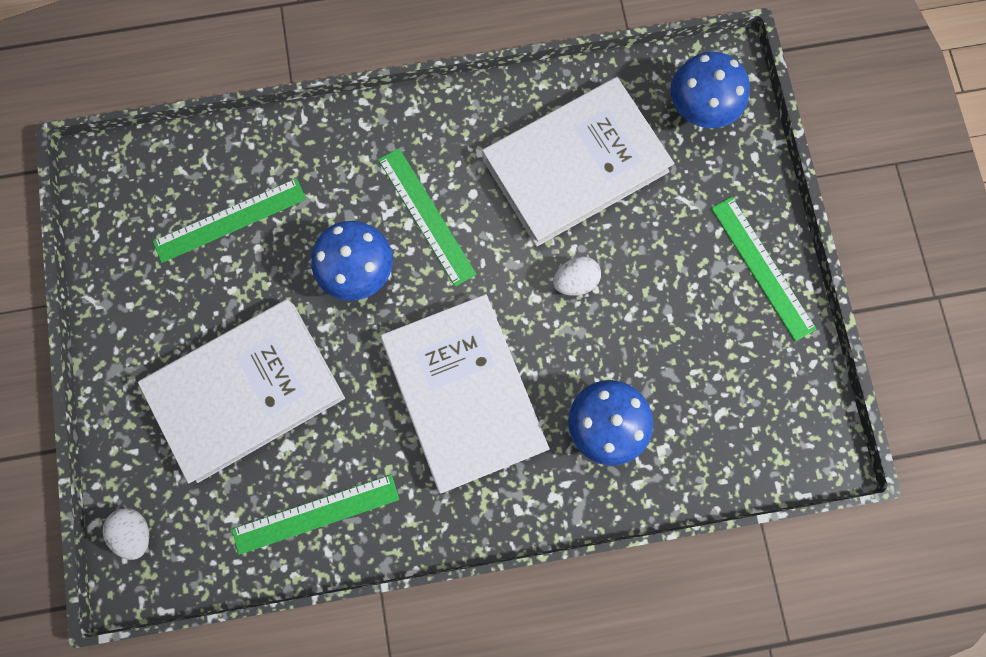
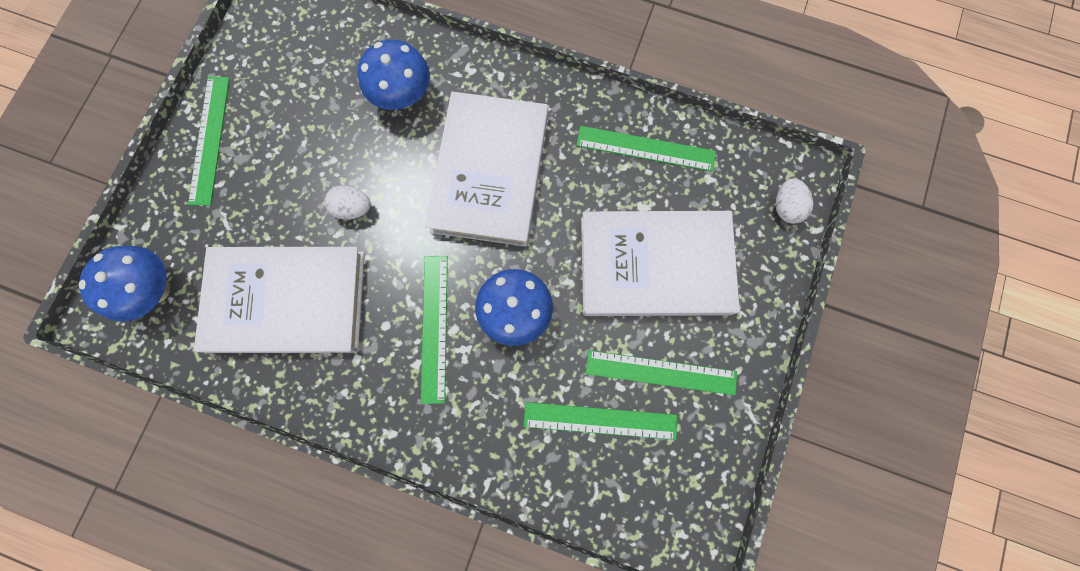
camera: 150 degrees left, 0 degrees up
(193, 292) = (661, 372): none -> green ruler

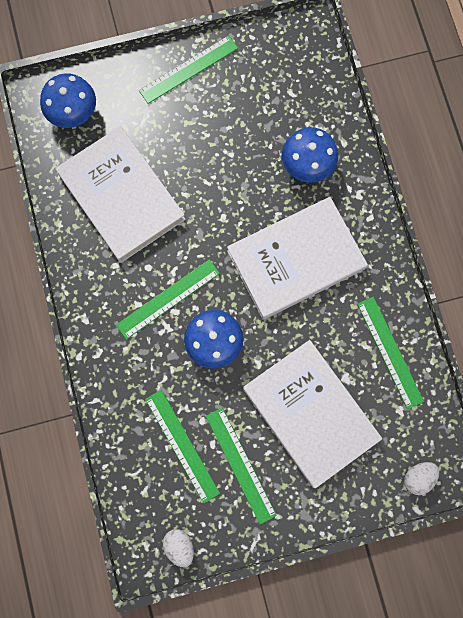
camera: 55 degrees right, 0 degrees up
(353, 208) = (208, 191): white egg -> white egg (179, 546)

